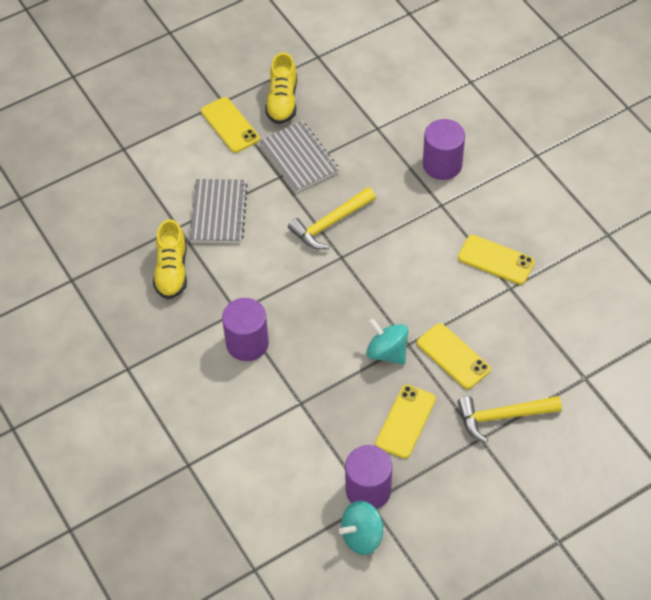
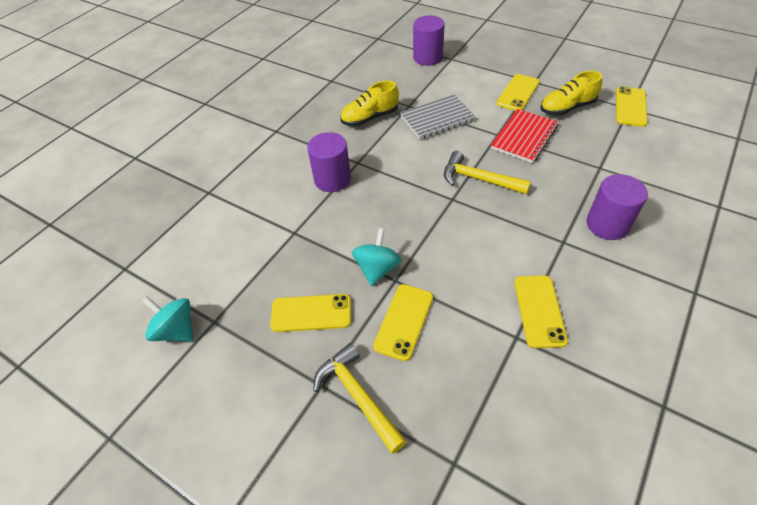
camera: 65 degrees right, 5 degrees down
(299, 158) = (524, 137): grey notebook -> red notebook
(317, 54) = (630, 107): none -> yellow phone
(368, 490) = (226, 315): purple cylinder -> purple cylinder (427, 57)

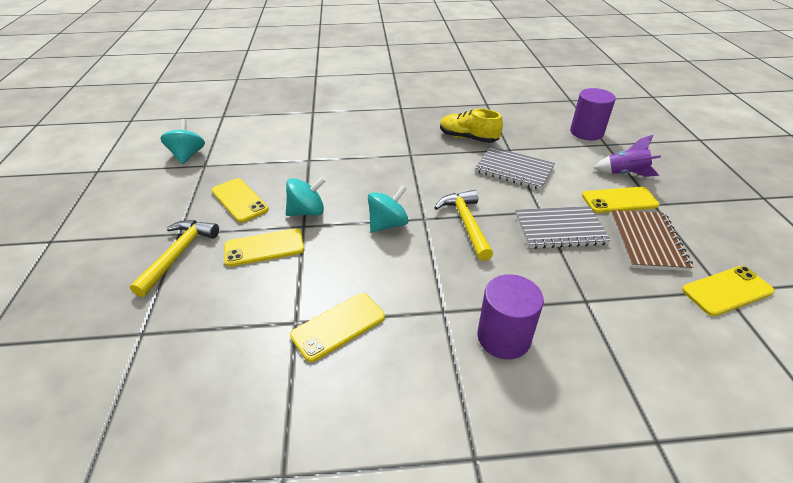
camera: 50 degrees right, 10 degrees down
(332, 179) = (379, 152): purple cylinder -> none
(441, 224) = (388, 224): none -> turquoise spinning top
(492, 72) = (625, 173): none -> purple rocket
(524, 137) = (560, 229): red notebook -> grey notebook
(567, 108) = (647, 241): yellow shoe -> brown notebook

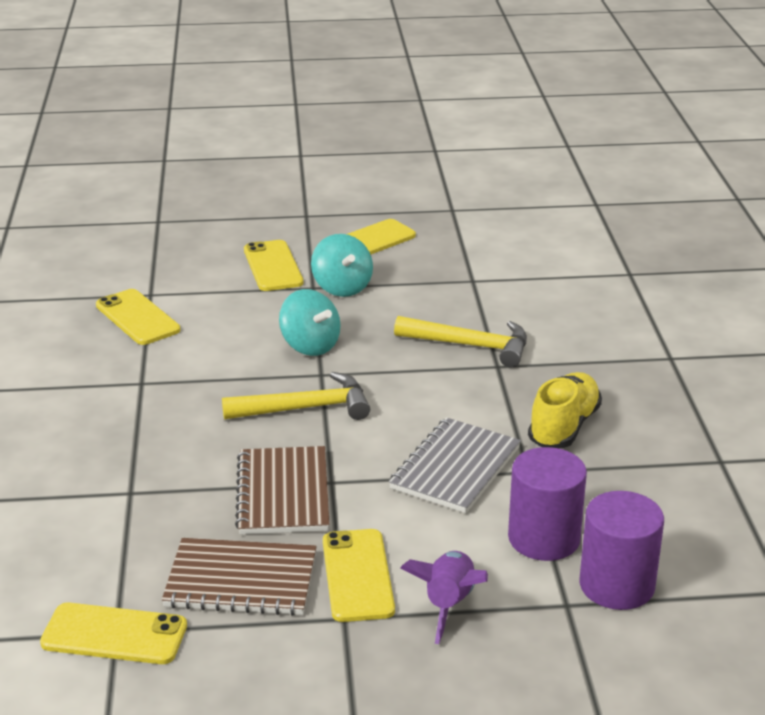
camera: 90 degrees right, 10 degrees down
(178, 255) = (268, 221): yellow hammer -> yellow hammer (470, 345)
(187, 155) = (476, 196): turquoise spinning top -> none
(503, 337) = (90, 420): purple cylinder -> purple cylinder (544, 538)
(560, 229) = (283, 493): grey notebook -> brown notebook
(727, 291) = (114, 635): yellow phone -> yellow phone turned 60 degrees counterclockwise

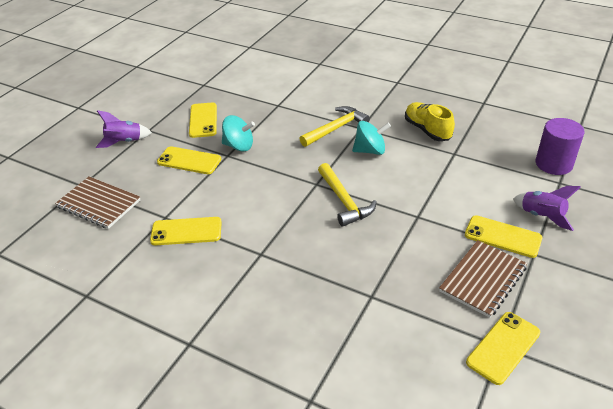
camera: 55 degrees left, 10 degrees up
(265, 211) = (124, 142): none -> purple rocket
(283, 493) = (416, 237): brown notebook -> brown notebook (99, 204)
(305, 408) = (344, 201): yellow hammer -> yellow hammer turned 135 degrees clockwise
(310, 346) = (285, 177): turquoise spinning top -> turquoise spinning top (370, 150)
(455, 468) = (436, 173): grey notebook -> none
(544, 538) = (508, 169): purple cylinder -> none

